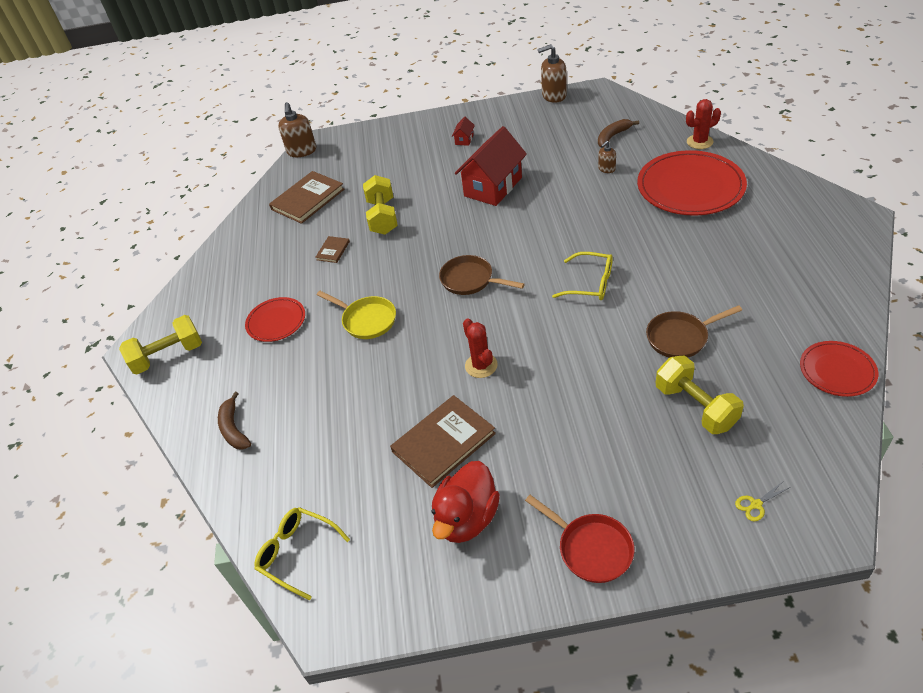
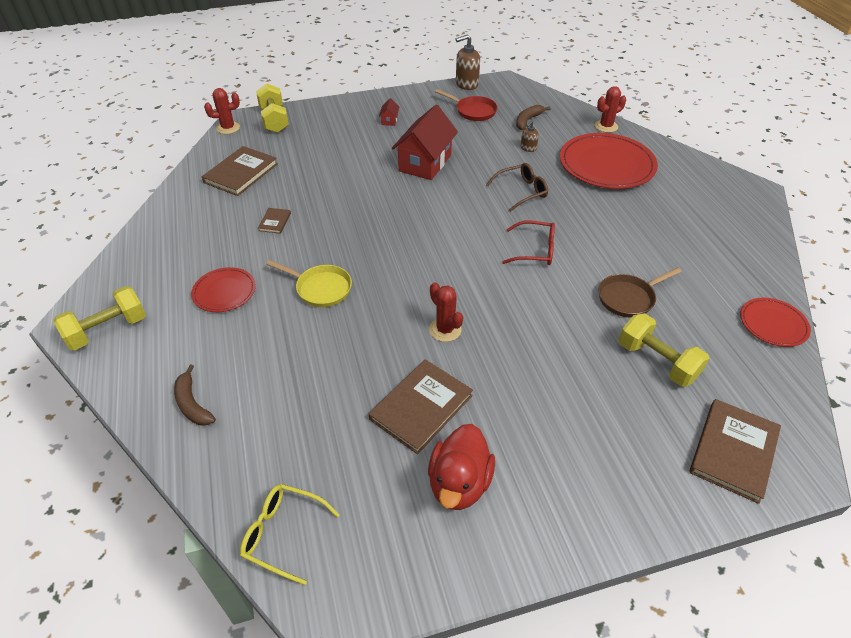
camera: 15 degrees left, 0 degrees up
(302, 151) = (228, 128): brown soap dispenser -> red cactus
(383, 217) = (321, 190): yellow dumbbell -> yellow dumbbell (274, 120)
(470, 280) = (419, 248): brown pan -> none
(589, 218) = (522, 191): none -> brown glasses
(590, 283) = (535, 250): yellow glasses -> red glasses
(591, 548) = (590, 505): red pan -> red pan (473, 111)
(756, 504) = (733, 451): yellow scissors -> brown book

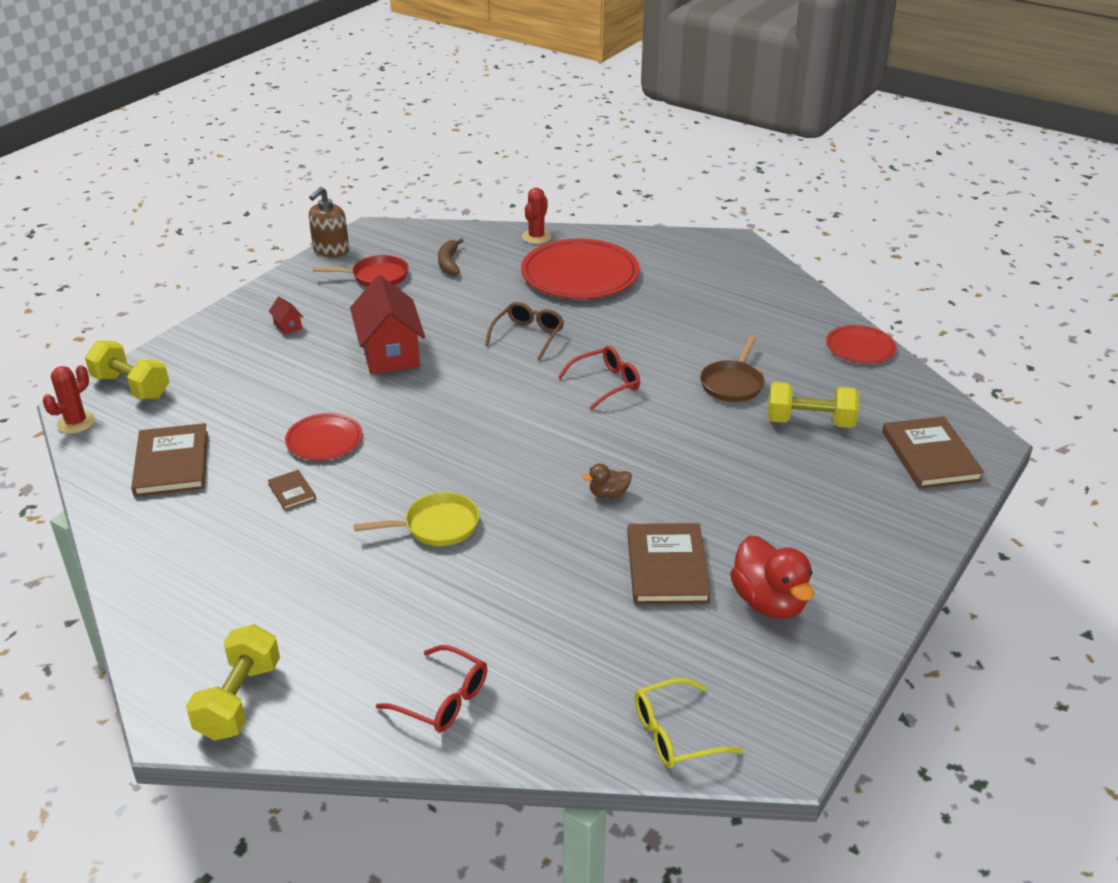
camera: 40 degrees left, 10 degrees down
(192, 404) = (443, 700): brown banana -> red glasses
(224, 292) = (330, 587): red plate -> red plate (324, 440)
(445, 330) = (608, 494): red cactus -> brown duck
(528, 148) = (483, 291): brown soap dispenser -> none

